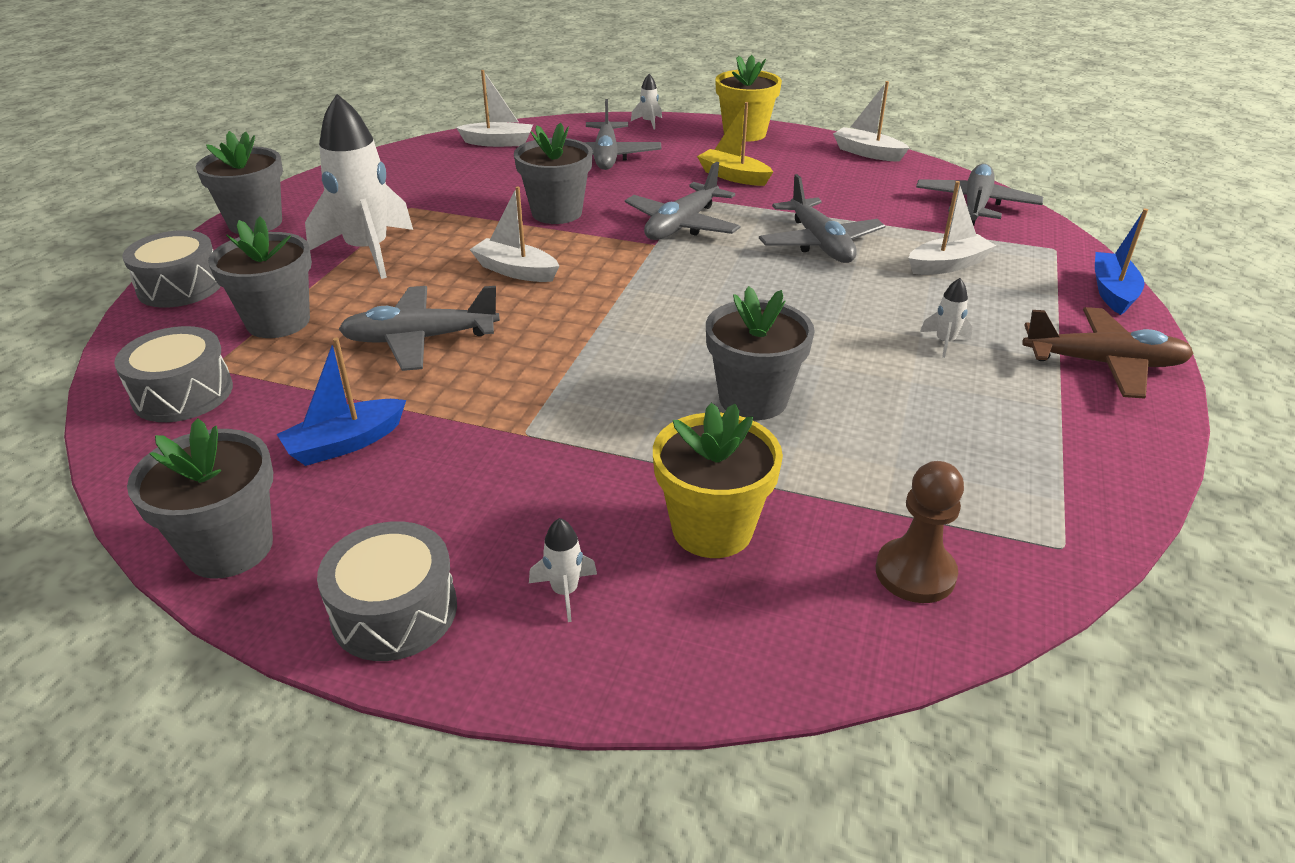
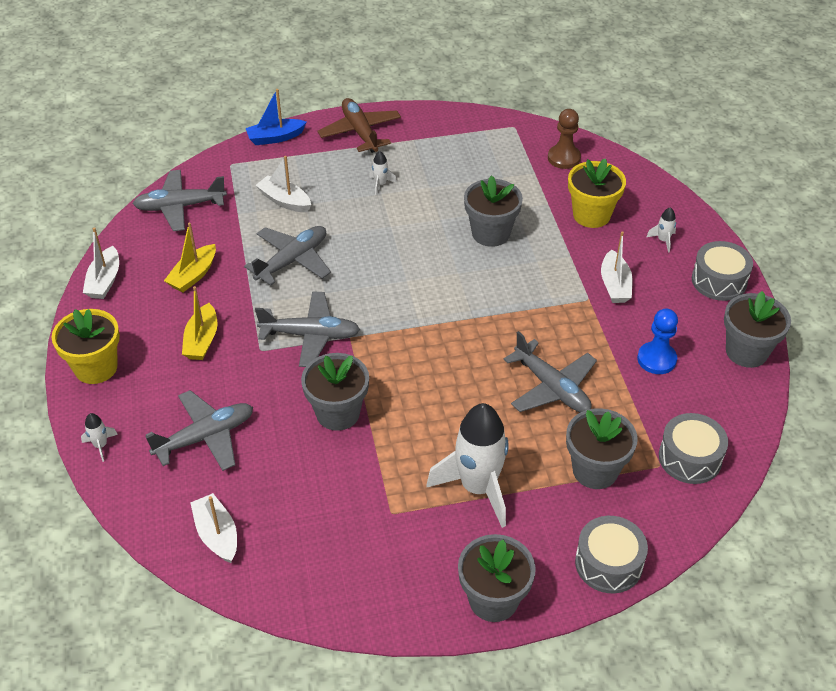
camera: 120 degrees left, 10 degrees up
(345, 443) = (656, 359): blue boat -> blue pawn
(515, 271) = (440, 389): white boat -> white boat (615, 285)
(840, 190) = (193, 275): none -> yellow boat

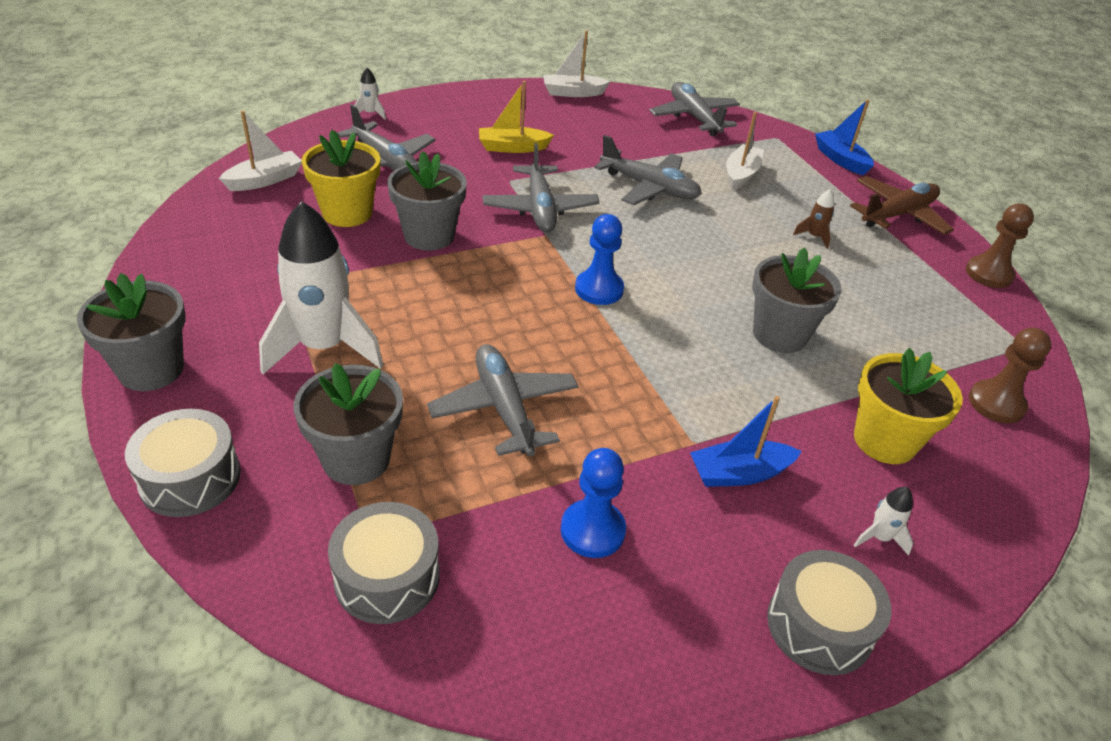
camera: 75 degrees right, 5 degrees down
(96, 368) = (463, 101): yellow flower pot -> yellow flower pot (347, 213)
(193, 275) = (600, 134): yellow boat -> none
(380, 184) = (814, 237): white rocket -> brown rocket
(428, 317) = (599, 289): none -> blue pawn
(439, 114) = (988, 274): none -> brown pawn
(552, 387) = (504, 408): grey plane -> grey plane turned 120 degrees clockwise
(615, 285) = (739, 473): white boat -> blue boat
(746, 352) = (651, 670): grey flower pot -> none

